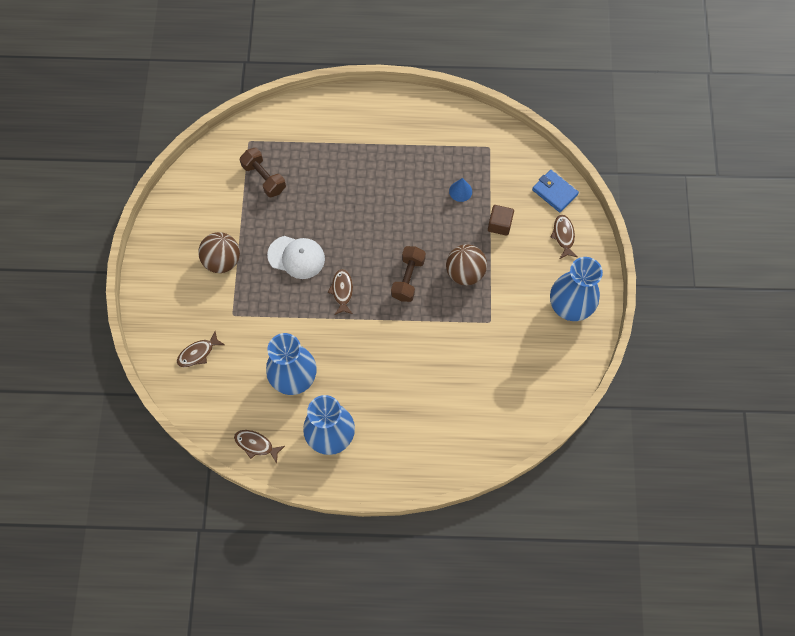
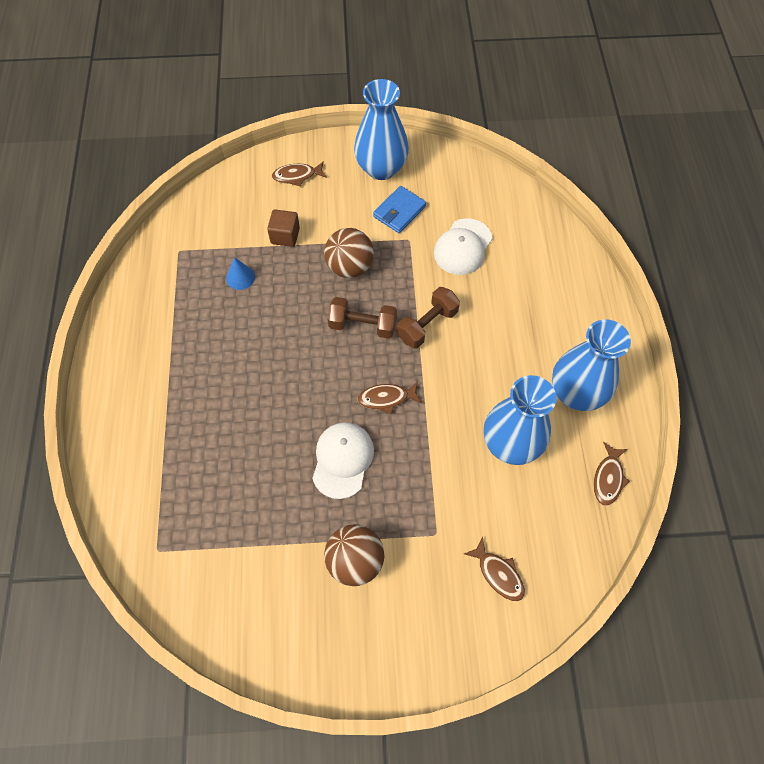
camera: 95 degrees left, 5 degrees down
(264, 178) = (220, 519): brown dumbbell -> brown dumbbell (427, 325)
(479, 365) = (463, 247): none -> white cap
(554, 192) = (241, 185): blue wallet -> blue wallet (399, 211)

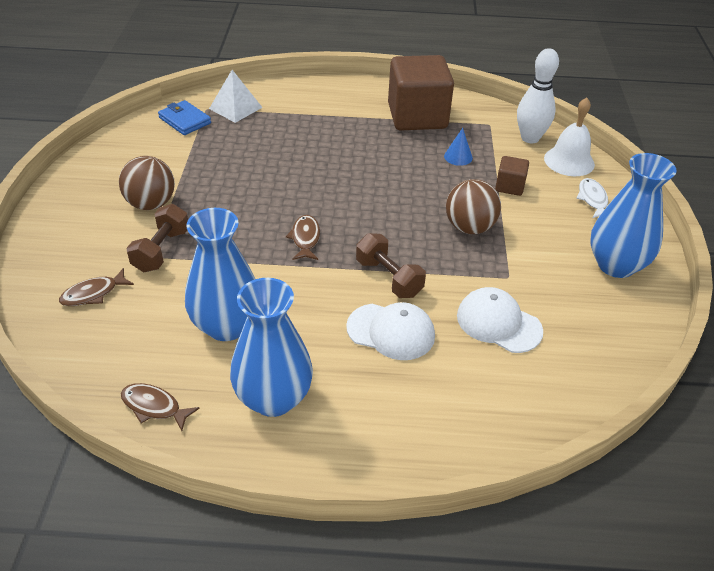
camera: 95 degrees right, 20 degrees down
(154, 514) = (235, 108): none -> white pyramid
(166, 317) = (417, 116): none -> brown cube
(203, 217) = (530, 138): none -> white bowling pin
(239, 189) = (569, 161): none -> white bell
(297, 176) = (592, 199): brown fish -> white fish
(342, 460) = (248, 204): white cap -> white cap (391, 331)
(362, 325) = (394, 230): brown dumbbell -> brown dumbbell (161, 250)
(399, 211) = (550, 273): blue wallet -> blue wallet (184, 120)

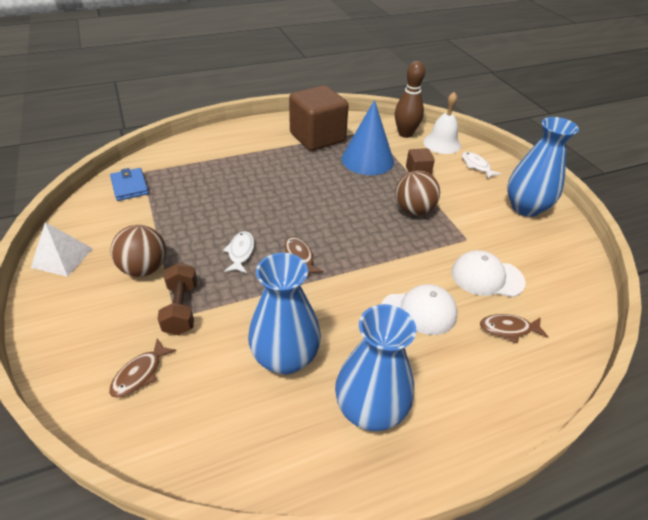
camera: 25 degrees left, 0 degrees up
(154, 407) = (271, 465): brown fish -> brown fish (508, 329)
(184, 120) = (130, 186): blue wallet -> blue wallet turned 45 degrees clockwise
(235, 108) = (169, 165): white pyramid -> white pyramid (62, 257)
(250, 216) = (240, 252): none -> white fish
(389, 278) = (386, 268): brown dumbbell -> none
(458, 157) = (367, 160): blue cone -> blue cone, size x2.32
(530, 138) = (405, 134): white bowling pin -> brown bowling pin

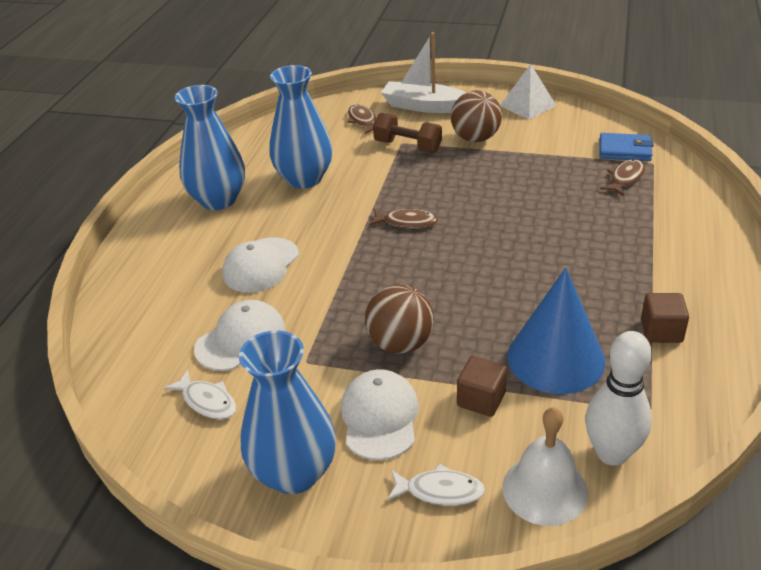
camera: 130 degrees right, 5 degrees down
(85, 334) = (424, 106): none -> white boat
(240, 252) = (449, 190): white fish -> white fish (207, 401)
(317, 137) = (661, 331): brown cube -> brown cube, size x0.45
(405, 134) = (611, 453): brown bowling pin -> white bowling pin
(465, 196) = (380, 417): none -> white cap
(508, 329) = (176, 312): brown fish -> brown fish (625, 178)

